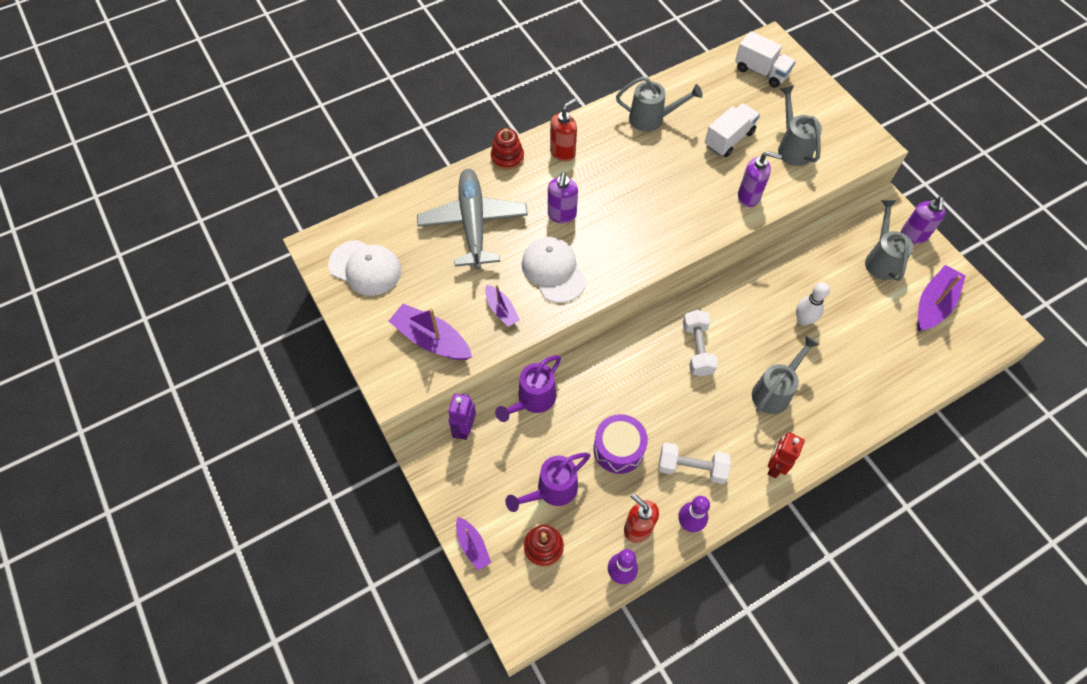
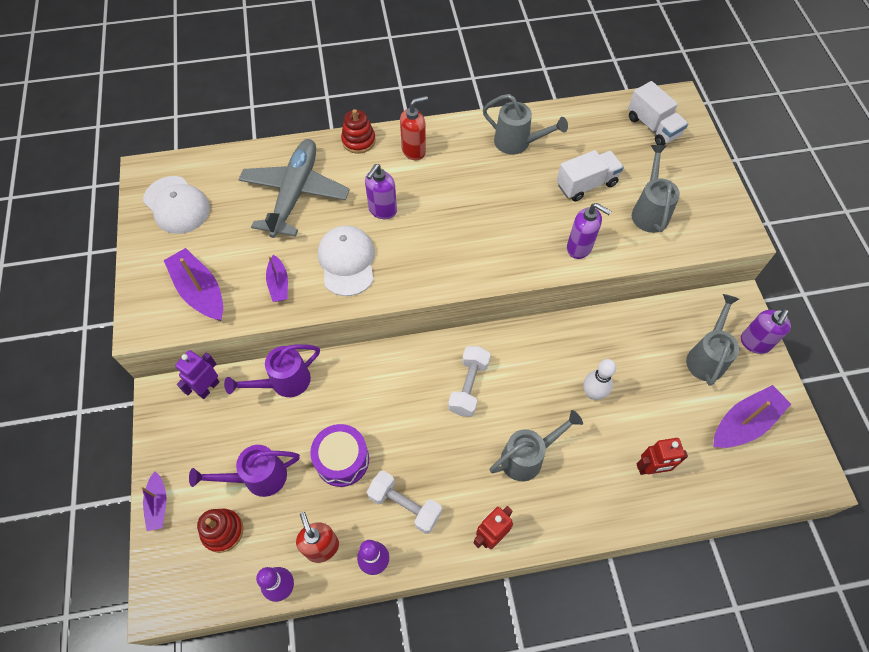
camera: 20 degrees right, 0 degrees up
(877, 366) = (650, 469): none -> red robot

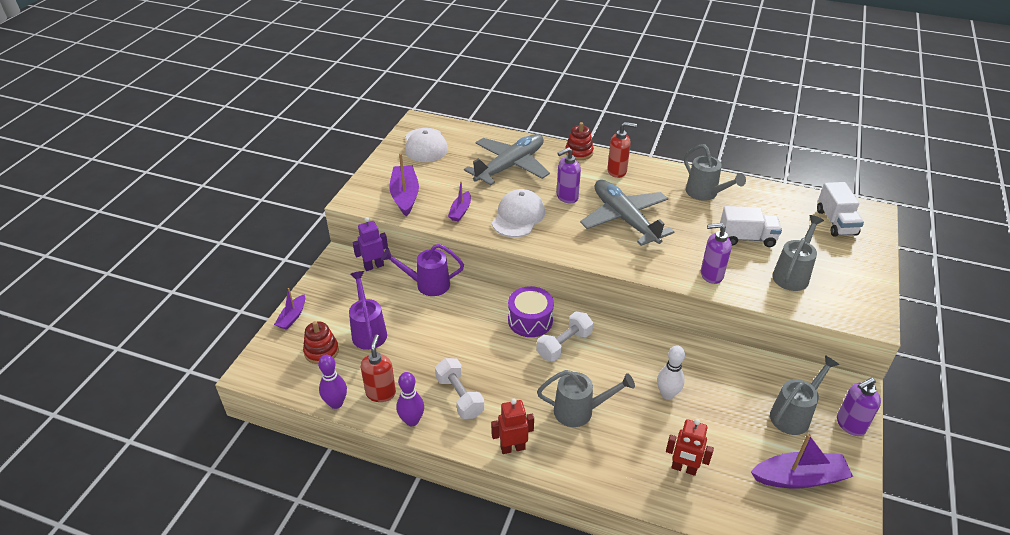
camera: 30 degrees right, 20 degrees down
(258, 477) = (368, 332): purple watering can -> purple watering can turned 60 degrees clockwise
(342, 460) = (434, 348): purple drum -> purple drum (530, 320)
(459, 214) = (625, 219): none -> grey plane
(579, 248) = (711, 275): purple soap dispenser -> purple soap dispenser turned 120 degrees clockwise

